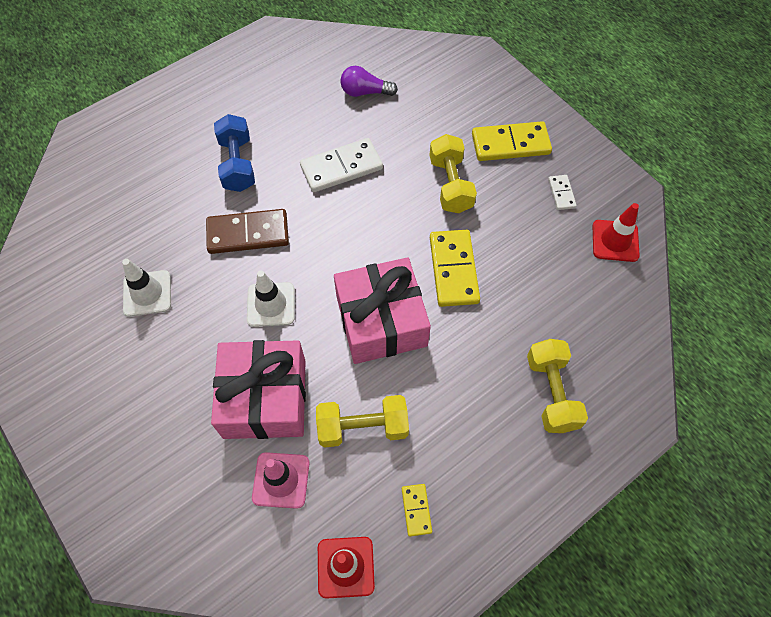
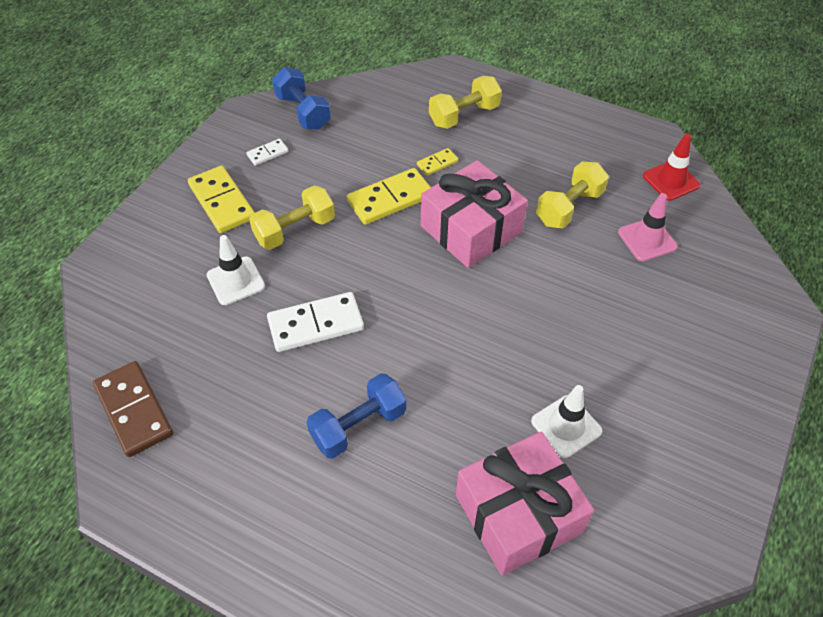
camera: 115 degrees left, 10 degrees down
(248, 234) = (443, 370): brown domino -> brown domino (134, 410)
(265, 398) = (594, 278): pink gift -> pink gift (518, 513)
(271, 304) = (507, 314): white traffic cone -> white traffic cone (235, 281)
(341, 168) = (315, 324): white domino -> white domino turned 60 degrees counterclockwise
(363, 427) = (569, 207): yellow dumbbell -> yellow dumbbell turned 75 degrees clockwise
(365, 92) = (193, 346): purple light bulb -> none
(416, 510) = (603, 158): yellow domino -> yellow domino (437, 163)
(615, 241) = (303, 112): red traffic cone -> blue dumbbell

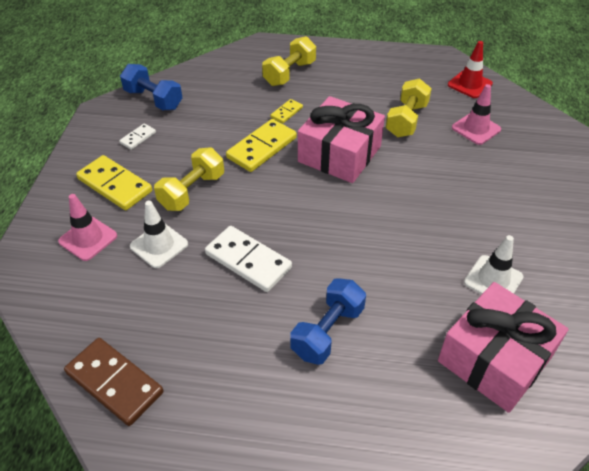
camera: 20 degrees left, 5 degrees down
(172, 253) = (88, 238): none -> pink traffic cone
(315, 324) = (248, 261): white domino -> white domino turned 75 degrees clockwise

